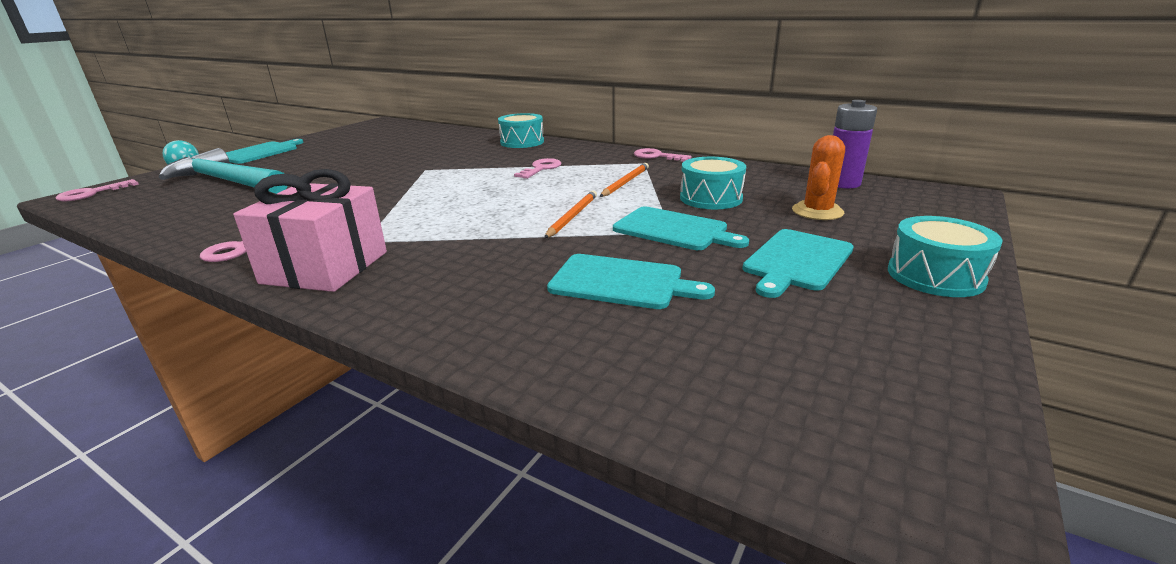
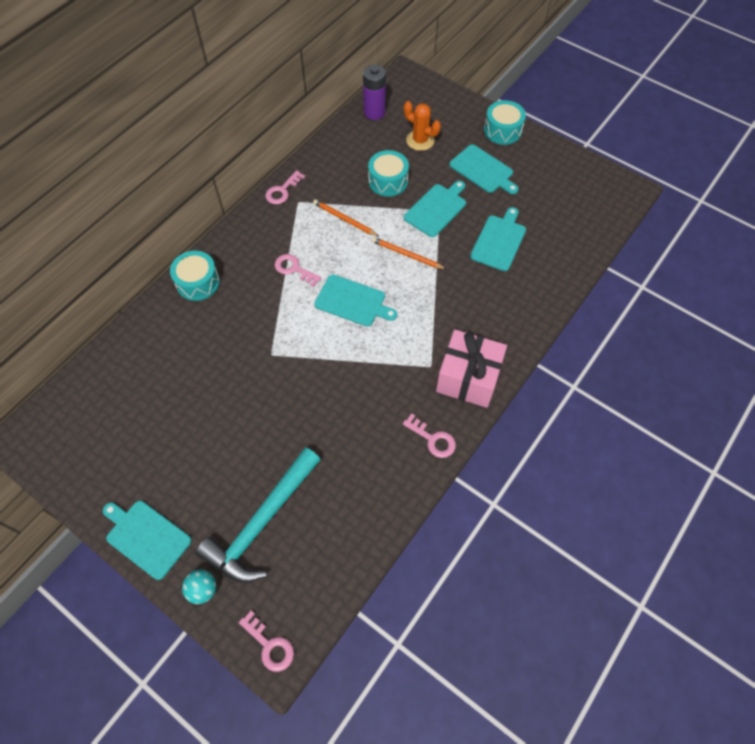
camera: 85 degrees left, 35 degrees up
(490, 194) = (352, 301): none -> turquoise cutting board

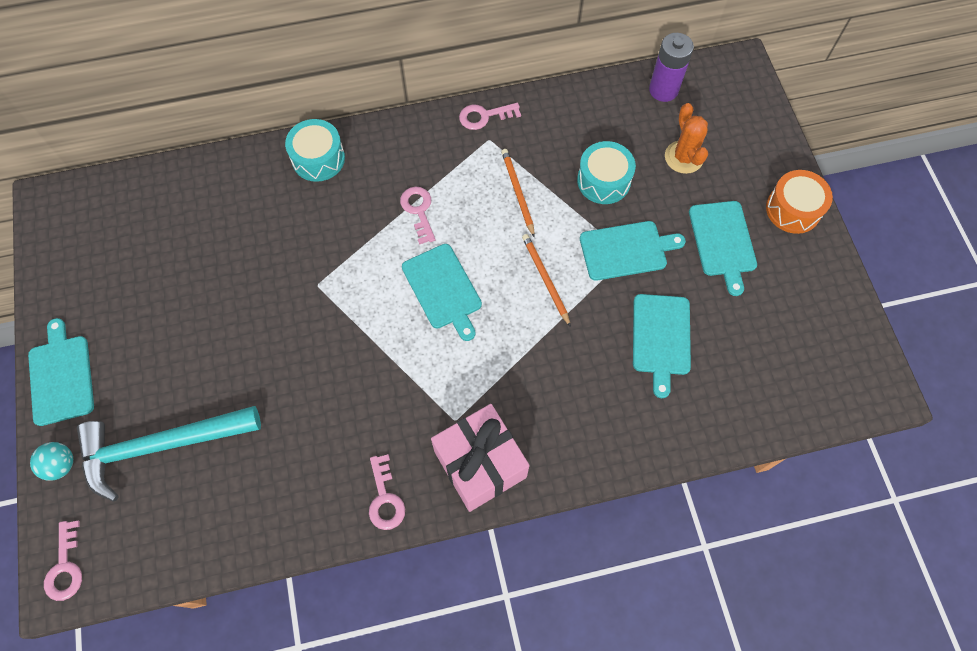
camera: 40 degrees right, 5 degrees up
(499, 241) = (661, 338): turquoise cutting board -> turquoise cutting board turned 120 degrees clockwise
(502, 130) = (793, 209): turquoise drum -> orange drum

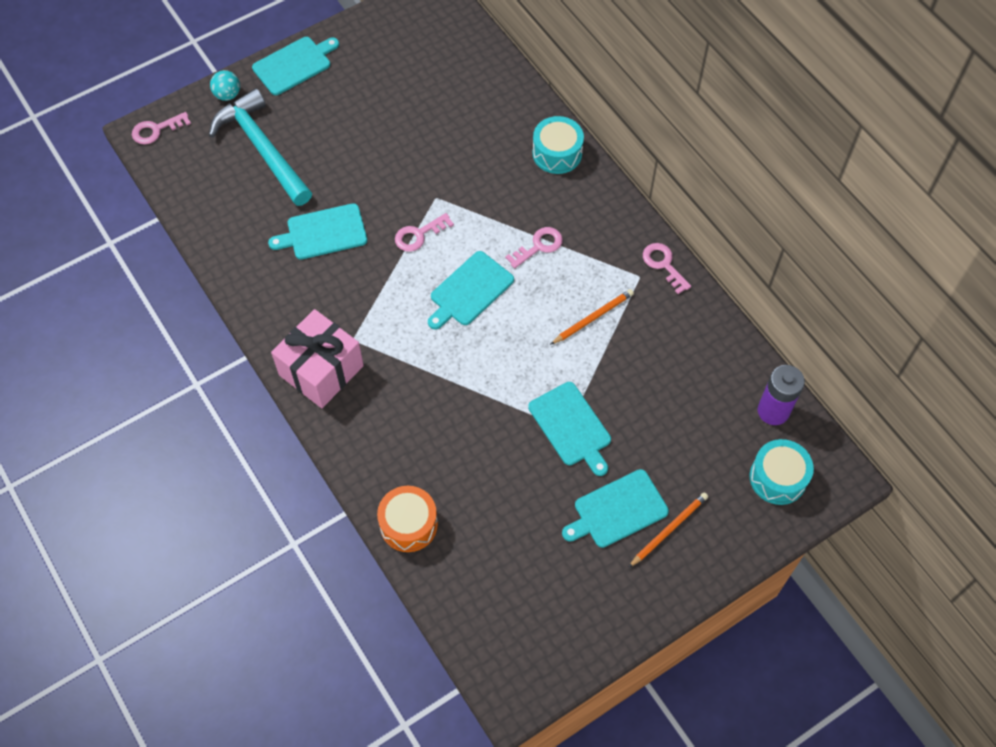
camera: 70 degrees right, 5 degrees down
(385, 498) = (270, 312): pink key -> pink key (419, 235)
(545, 279) = (512, 367): orange pencil -> orange pencil (669, 530)
(603, 181) = (639, 386): turquoise drum -> turquoise drum (778, 478)
(661, 338) = (491, 480): turquoise cutting board -> turquoise cutting board (323, 232)
(683, 157) = (700, 450): orange cactus -> none
(793, 209) = (685, 568): orange drum -> orange drum (408, 524)

